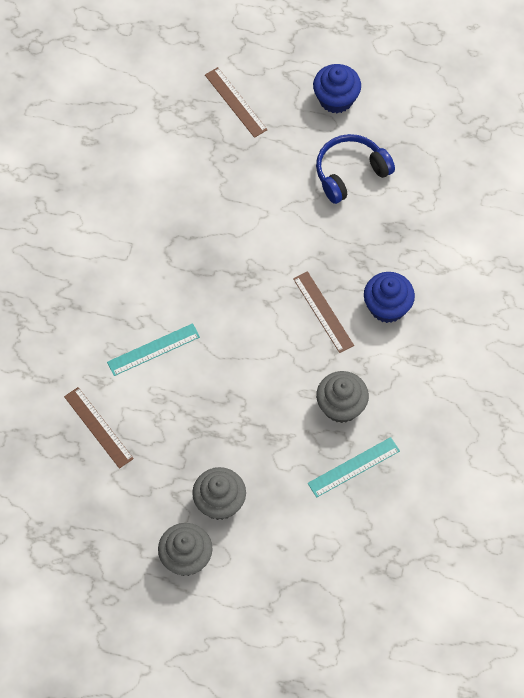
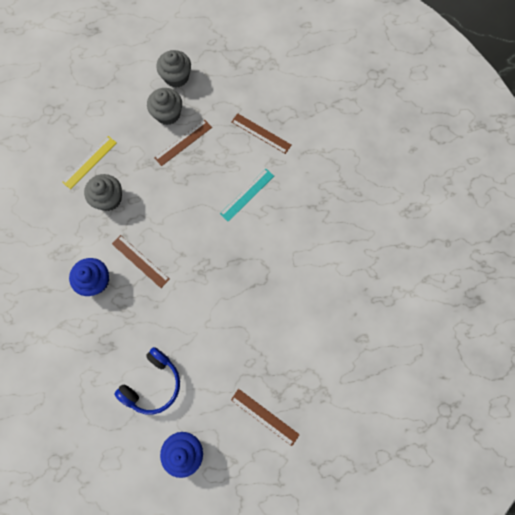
camera: 160 degrees right, 10 degrees up
(212, 451) = (183, 142): none -> brown ruler
(353, 467) = (89, 162): turquoise ruler -> yellow ruler

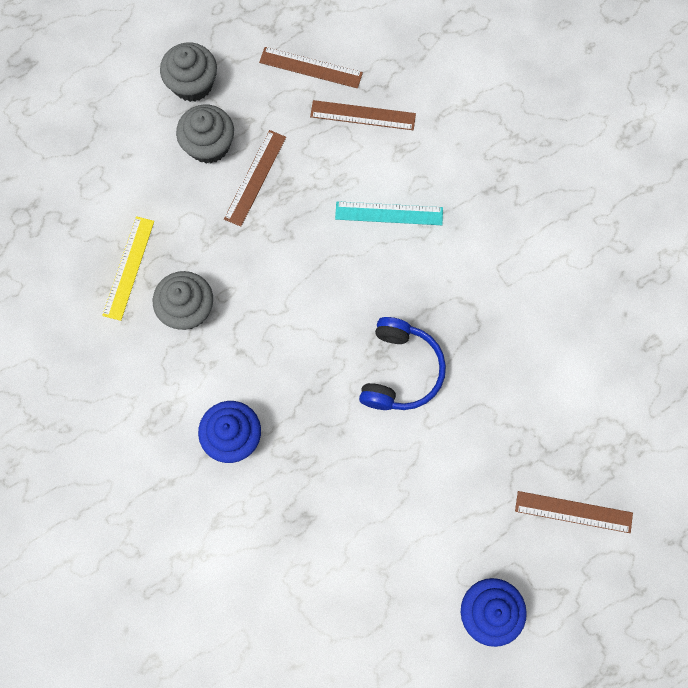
camera: 25 degrees left, 0 degrees up
(140, 261) = (284, 378): brown ruler -> brown ruler (310, 67)
(153, 384) = (395, 541): blue headphones -> blue headphones (400, 371)
(247, 194) = (389, 213): turquoise ruler -> turquoise ruler turned 75 degrees clockwise

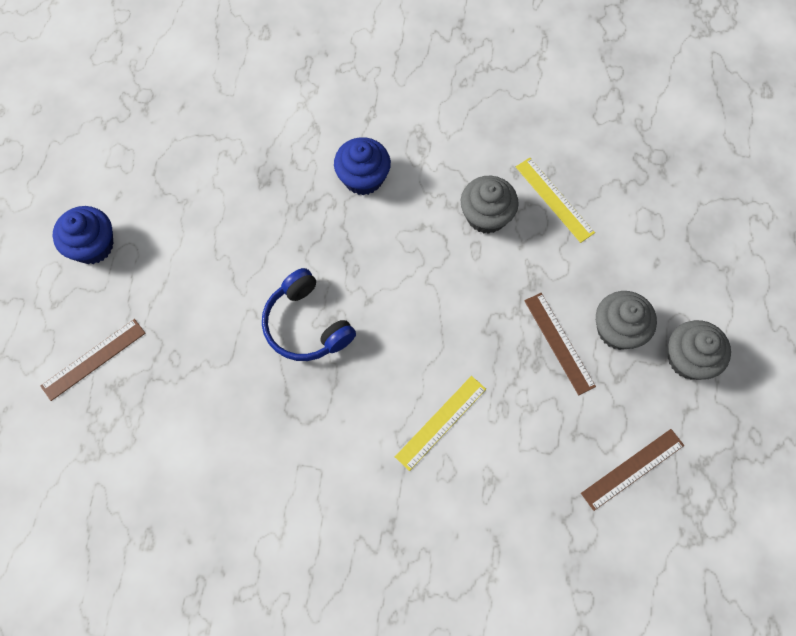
camera: 130 degrees right, 5 degrees down
(363, 115) = (550, 476): brown ruler -> none
(389, 213) = (441, 422): turquoise ruler -> yellow ruler

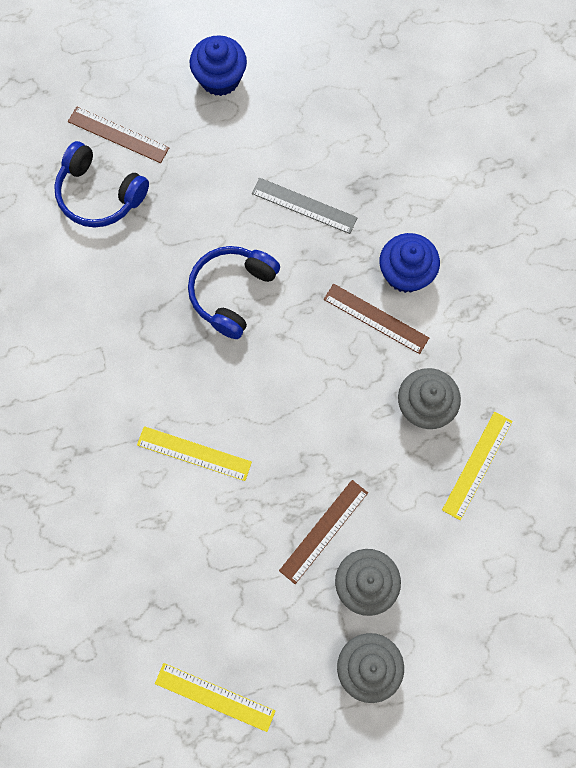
camera: 65 degrees right, 5 degrees up
(144, 402) = (99, 194): none -> blue headphones
(257, 229) = (304, 205): none -> grey ruler
(632, 469) = (228, 651): brown ruler -> brown ruler (376, 318)
(668, 498) = (214, 697): none -> yellow ruler

